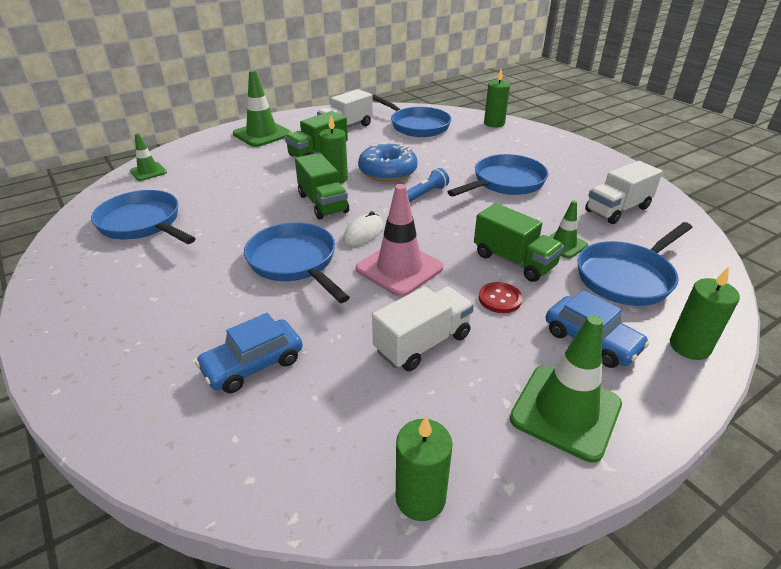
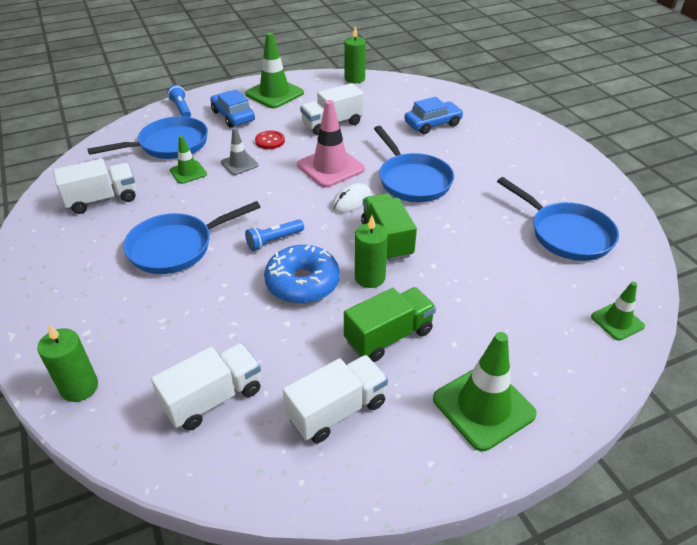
camera: 170 degrees left, 5 degrees up
(417, 126) = (213, 398): blue pan -> white truck
(514, 261) = (239, 164): green truck -> grey traffic cone
(689, 346) = (181, 109): green candle -> blue flashlight

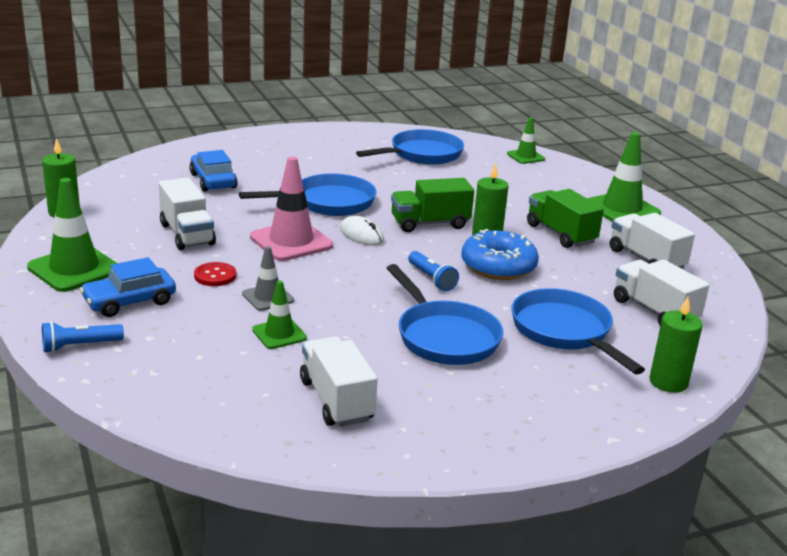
camera: 90 degrees left, 15 degrees down
(169, 145) = (197, 352): blue pan -> blue pan (564, 331)

